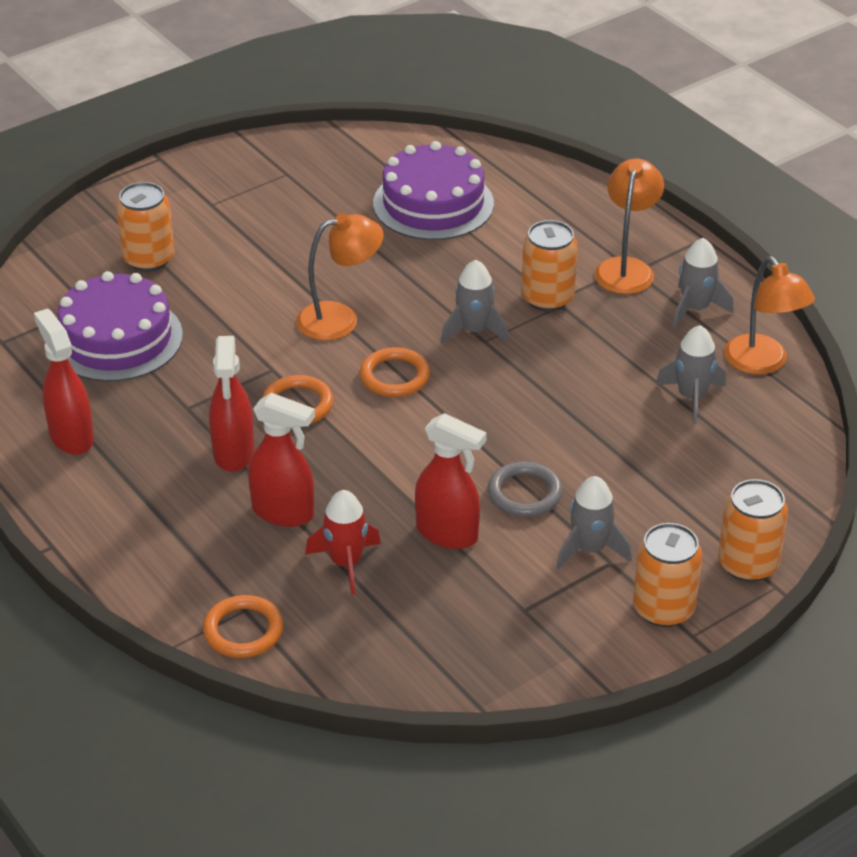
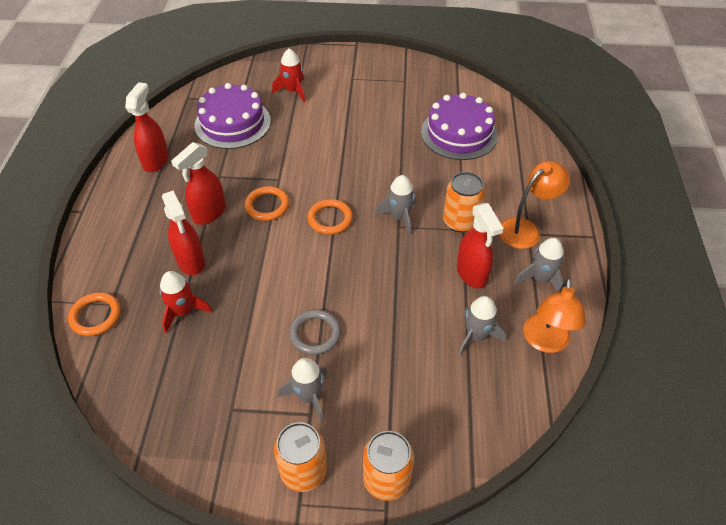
camera: 40 degrees right, 10 degrees up
(148, 259) = (293, 91): orange can -> red rocket
(340, 319) = (341, 171): orange lamp -> none
(447, 534) = (249, 330): red spray bottle -> red spray bottle (472, 274)

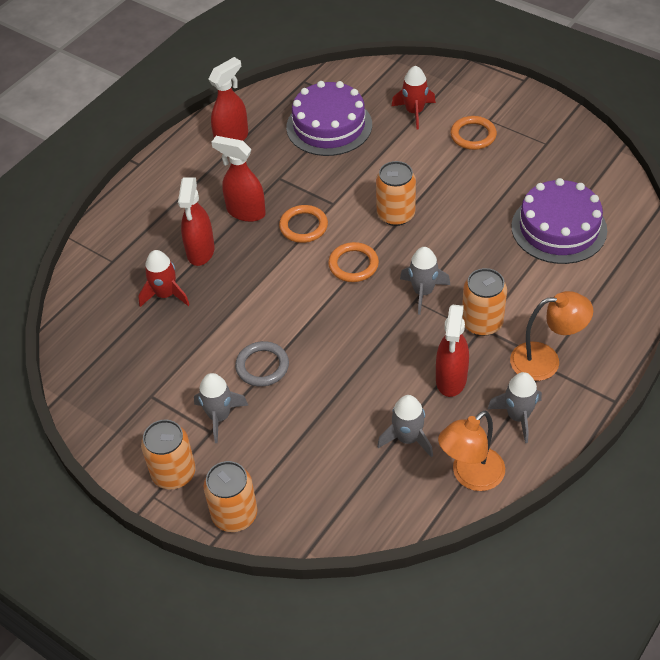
camera: 35 degrees right, 0 degrees up
(96, 316) = (94, 266): orange ring -> orange ring (473, 135)
(209, 213) = (245, 212): red spray bottle -> red spray bottle turned 45 degrees clockwise
(335, 168) = (396, 214): none -> orange can

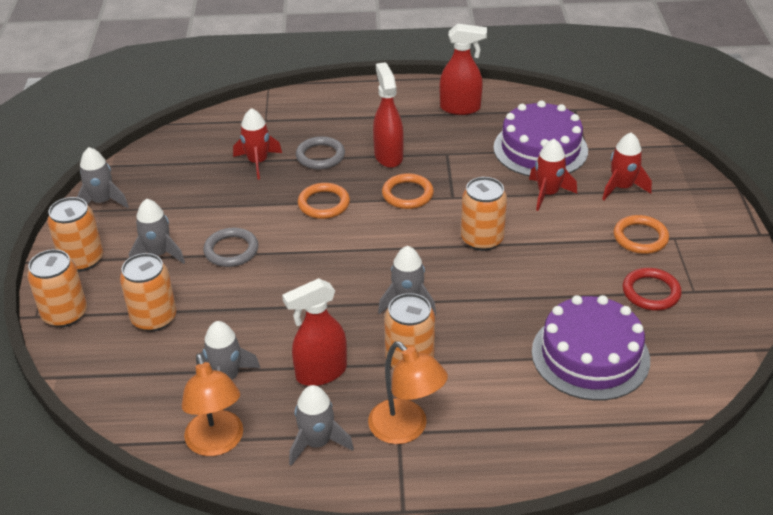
camera: 50 degrees right, 10 degrees down
(106, 425) = (102, 202): none -> grey rocket
(200, 252) = (320, 156): red spray bottle -> grey ring
(297, 455) = (154, 318): none -> orange can
(353, 265) = (395, 244): orange ring -> orange ring (324, 204)
(382, 152) = (547, 194): none -> red rocket
(470, 476) = (217, 443): orange lamp -> orange lamp turned 120 degrees counterclockwise
(528, 163) = (651, 292): none -> red ring

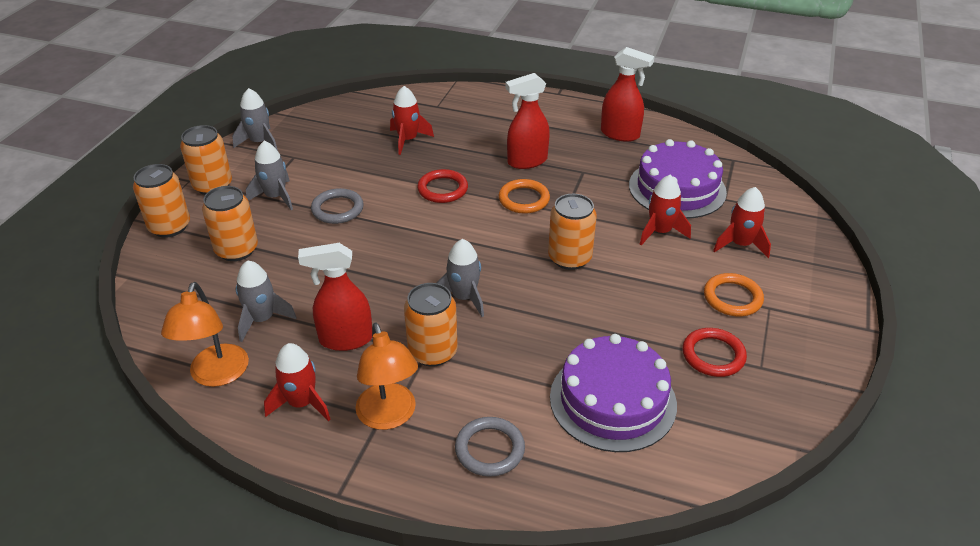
camera: 20 degrees right, 0 degrees up
(317, 443) = (301, 403): grey rocket -> red rocket
(320, 156) = (465, 147): grey ring -> grey ring (489, 449)
(324, 204) = (442, 189): orange ring -> red ring
(388, 156) = (527, 161): red spray bottle -> red spray bottle turned 120 degrees counterclockwise

